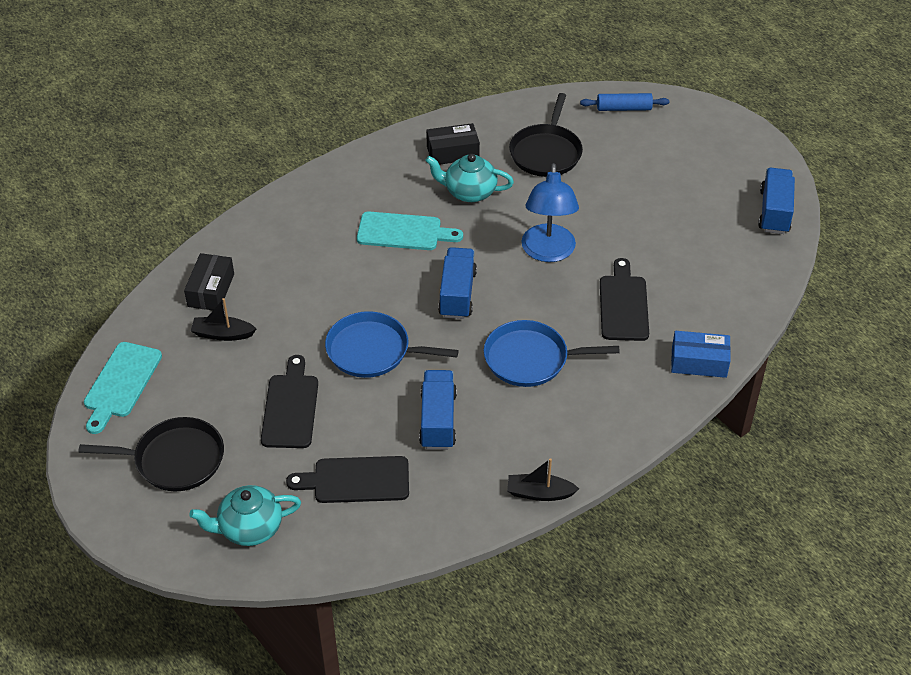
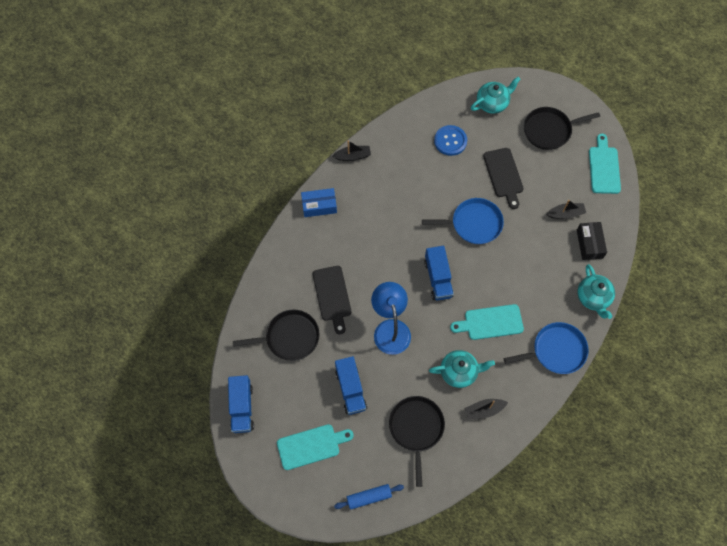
camera: 165 degrees right, 20 degrees up
(246, 230) = (593, 297): none -> turquoise teapot
(356, 480) = (450, 141): black cutting board -> blue button
(438, 420) = (420, 186): blue truck -> blue truck (350, 389)
(452, 152) = (484, 410): black box -> black boat
(530, 359) = (379, 240): blue pan -> blue pan (556, 350)
(686, 161) = (311, 446): none -> turquoise cutting board
(697, 270) = (289, 337): none -> black pan
(699, 362) = (279, 263): blue box -> blue box (319, 206)

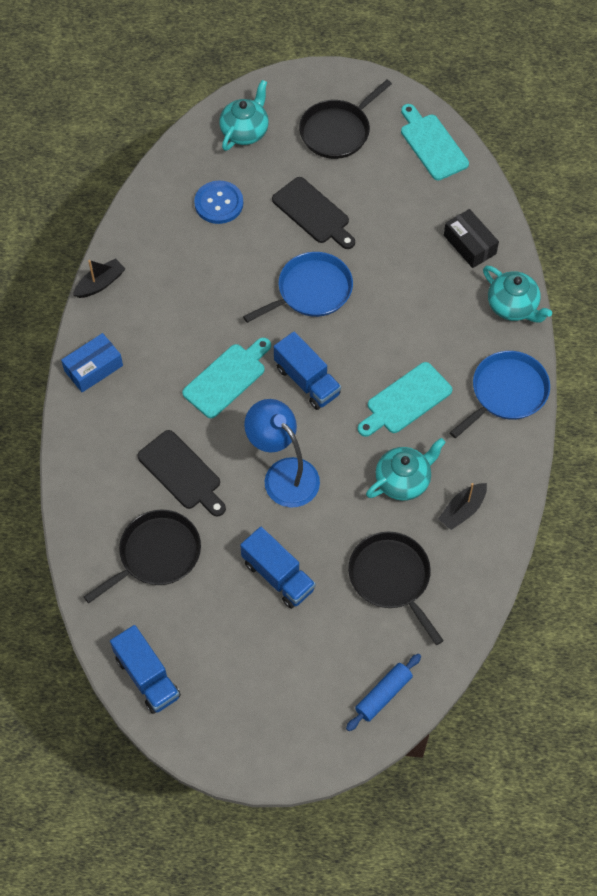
camera: 30 degrees left, 5 degrees down
(311, 446) = (270, 674): turquoise cutting board -> turquoise cutting board (227, 378)
(565, 214) = (419, 223): black boat -> none

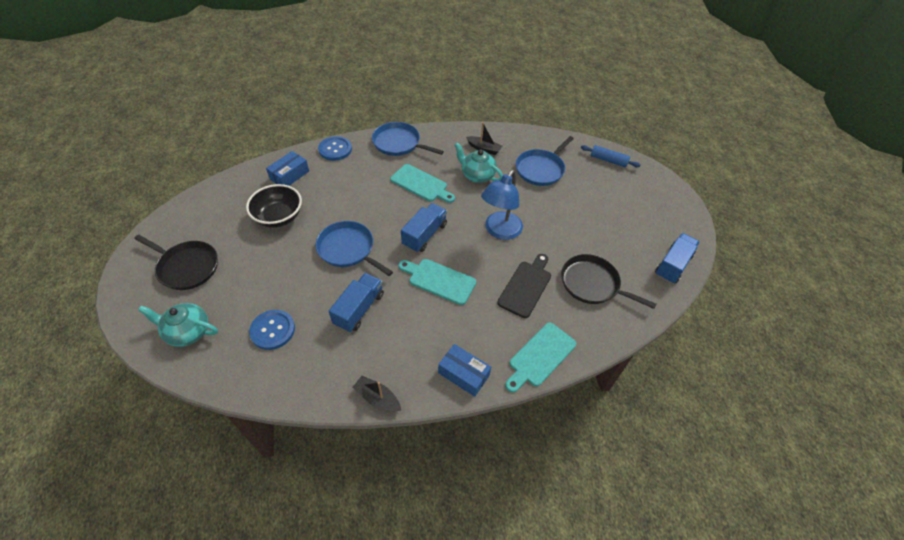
camera: 110 degrees left, 10 degrees down
(278, 576) = (569, 218): blue truck -> blue truck (359, 309)
(313, 213) = (274, 264): black cutting board -> none
(391, 225) = (279, 217): none -> black bowl
(391, 578) = (541, 169): black pan -> blue pan
(432, 144) = (199, 209): turquoise cutting board -> turquoise cutting board (540, 356)
(469, 244) = (289, 175): black box -> blue box
(512, 306) = (335, 149): turquoise teapot -> blue button

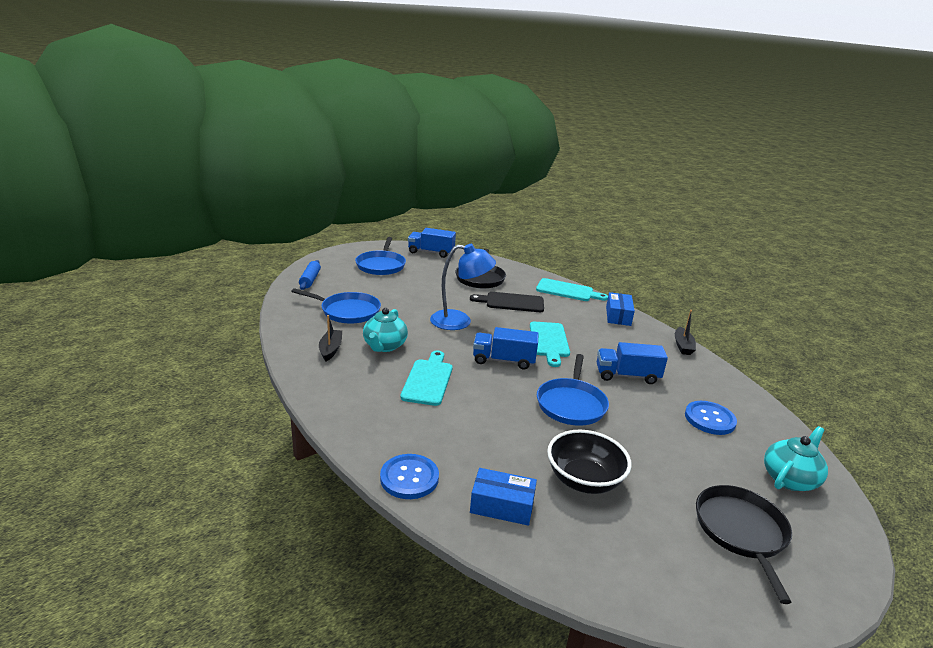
camera: 115 degrees left, 25 degrees down
(188, 332) = (789, 479): turquoise teapot -> turquoise teapot turned 120 degrees counterclockwise
(399, 143) = (357, 418): blue pan -> blue pan (381, 265)

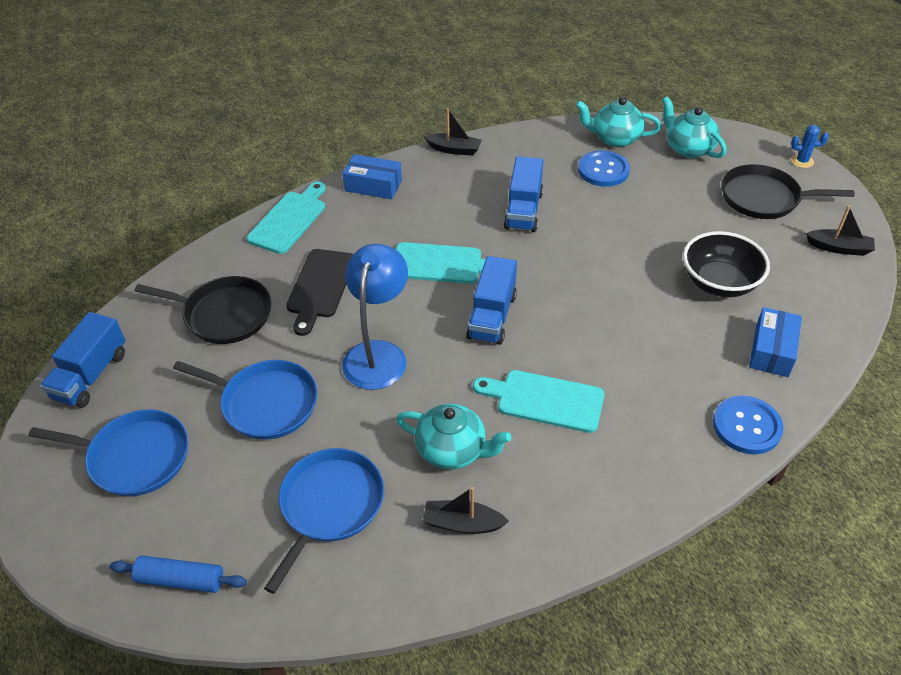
camera: 80 degrees left, 20 degrees up
(571, 404) = (587, 268): blue pan -> blue pan (265, 403)
(685, 589) = (839, 248): none -> black boat
(765, 429) = (615, 138): none -> turquoise teapot
(843, 580) = (802, 161): none -> blue cactus

